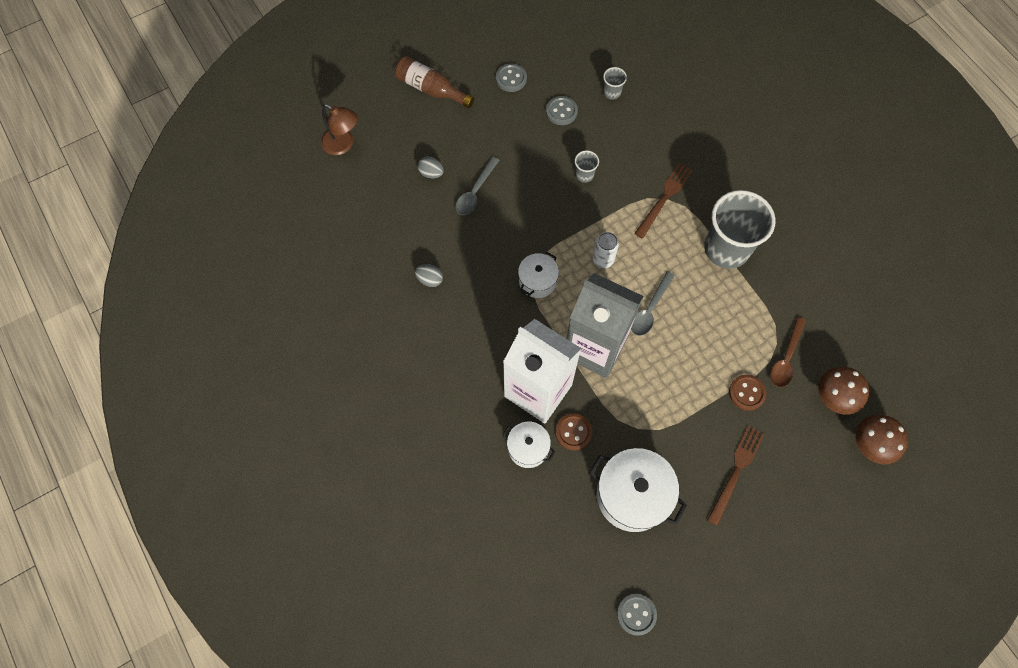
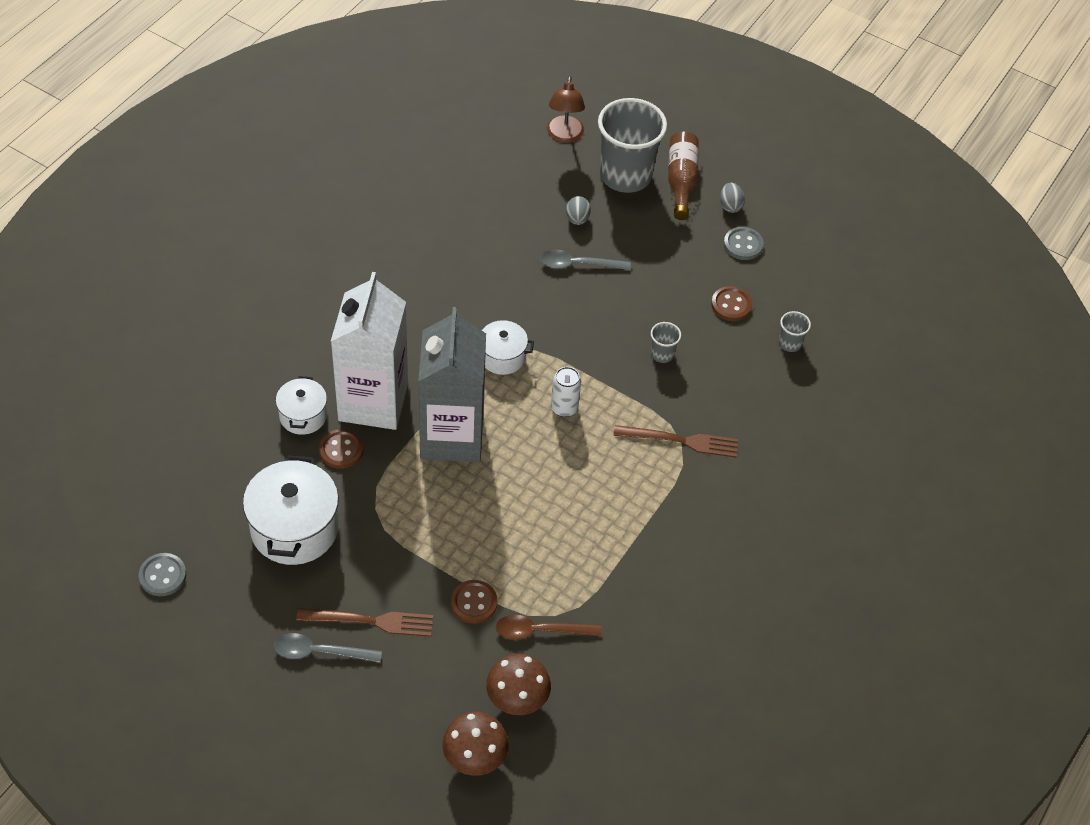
camera: 60 degrees right, 15 degrees down
(430, 279) = (450, 264): grey egg -> grey egg (730, 206)
(561, 111) = (731, 305): grey button -> brown button
(650, 309) = (527, 473): grey spoon -> grey spoon (320, 652)
(726, 249) = (651, 524): grey cup -> grey cup (625, 175)

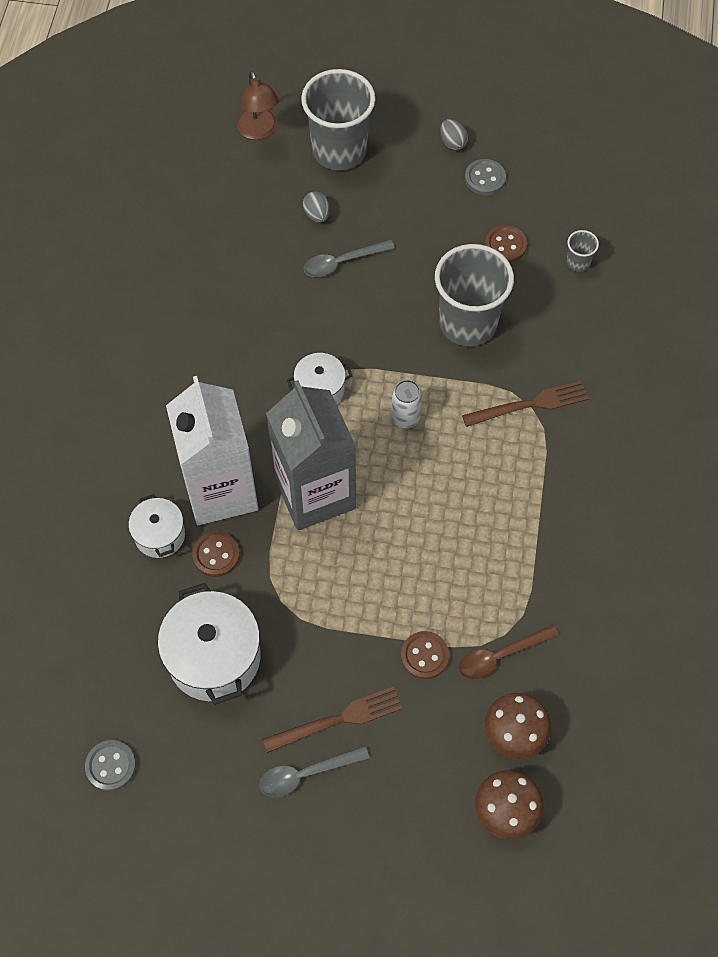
camera: 20 degrees left, 10 degrees up
(662, 354) = (468, 323): grey cup -> grey cup, size x2.39
(681, 181) = (394, 135): brown bottle -> none

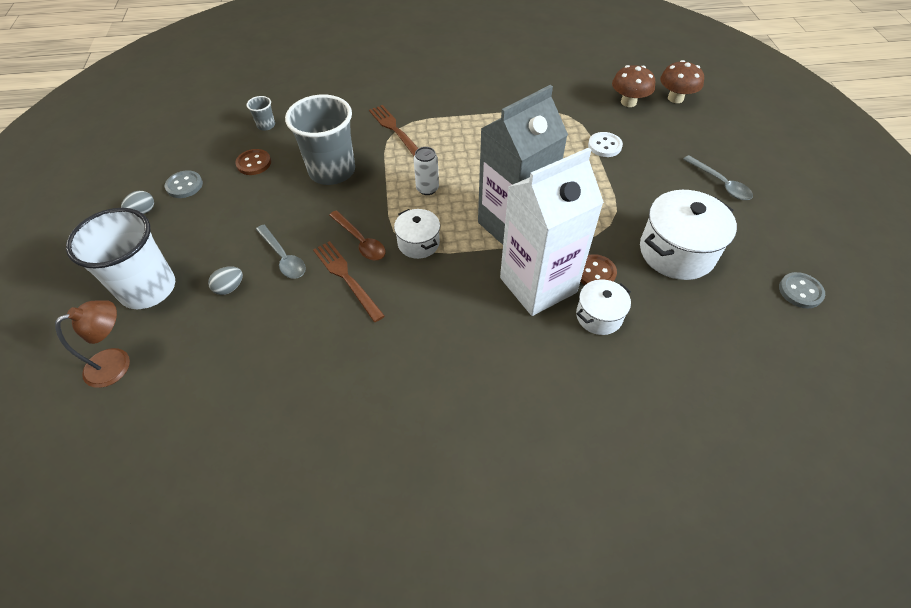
camera: 105 degrees left, 10 degrees down
(338, 720) = (674, 176): brown fork -> brown fork (346, 278)
(339, 150) = (148, 289): grey cup -> white cup
(424, 656) = (604, 146): brown button -> white button
(500, 656) = (584, 115): brown spoon -> brown spoon (360, 241)

